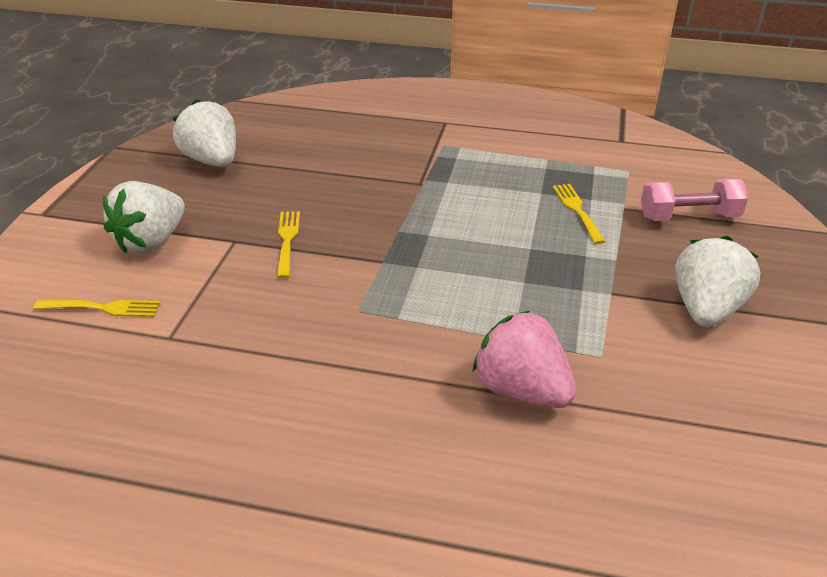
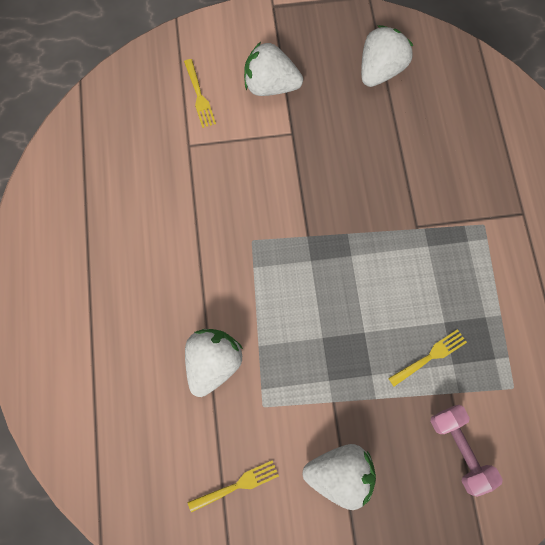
camera: 70 degrees right, 35 degrees up
(287, 241) = (304, 166): yellow fork -> yellow fork (236, 486)
(521, 390) = (213, 363): pink strawberry -> white strawberry

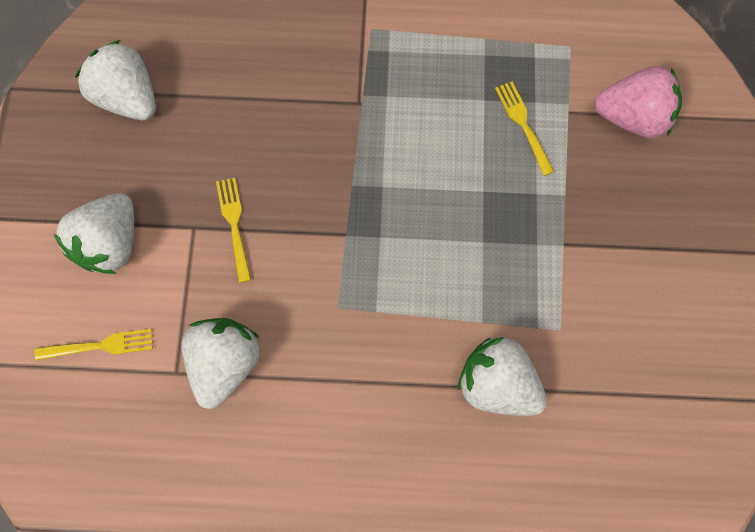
camera: 80 degrees left, 0 degrees up
(236, 486) = (653, 377): yellow fork -> yellow fork (234, 225)
(339, 474) = (648, 253): white strawberry -> white strawberry (225, 363)
(459, 449) = (631, 117): pink dumbbell -> pink strawberry

